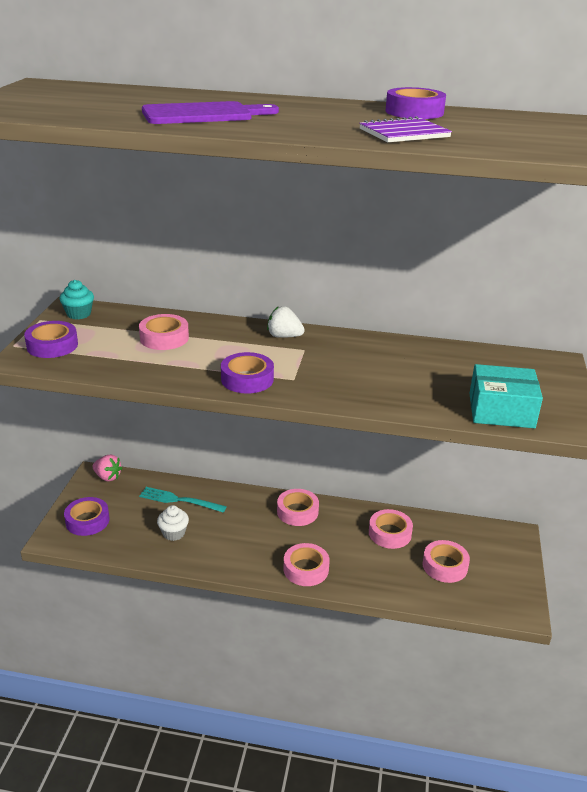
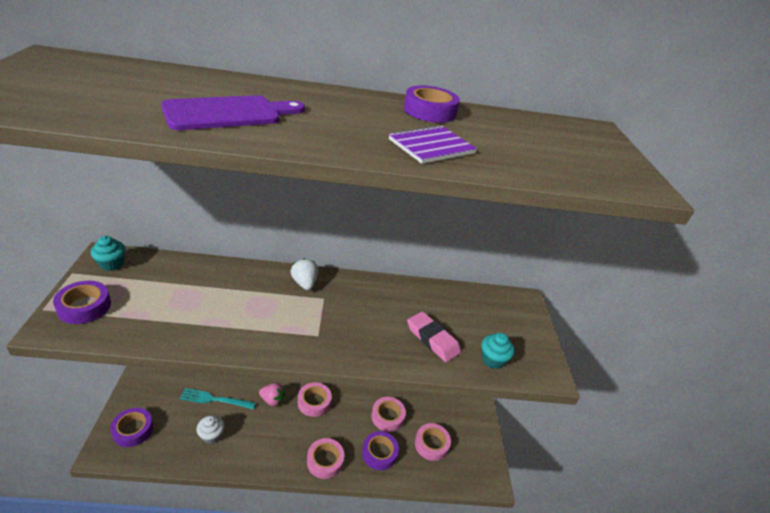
camera: 15 degrees left, 5 degrees up
(107, 477) = (150, 380): pink strawberry -> pink strawberry (272, 400)
(164, 338) = (196, 291): pink tape -> none
(247, 379) = (276, 338): purple tape -> purple tape (379, 453)
(284, 336) = (304, 283): white strawberry -> white strawberry turned 60 degrees clockwise
(429, 389) = (432, 339): none -> pink eraser
(501, 410) = (492, 360): turquoise box -> turquoise cupcake

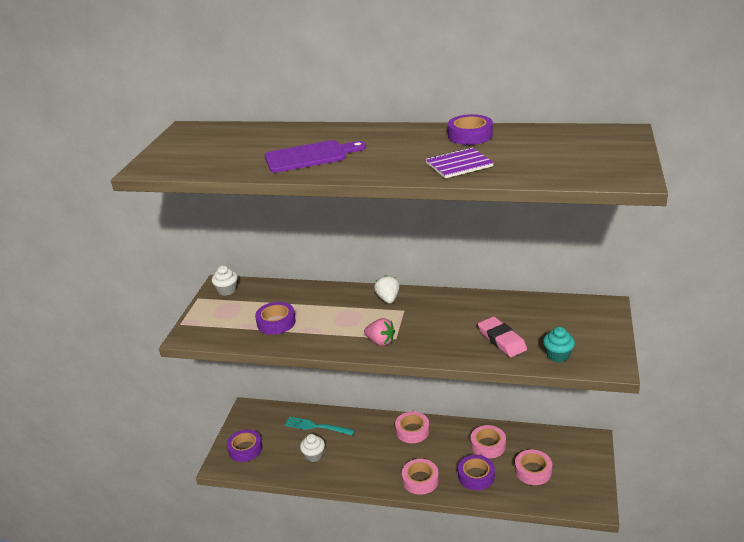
camera: 20 degrees right, 5 degrees down
(84, 307) = (209, 321): purple tape -> purple tape (276, 322)
(111, 264) = (227, 290): turquoise cupcake -> white cupcake
(272, 400) = (371, 428): pink strawberry -> pink strawberry (380, 341)

